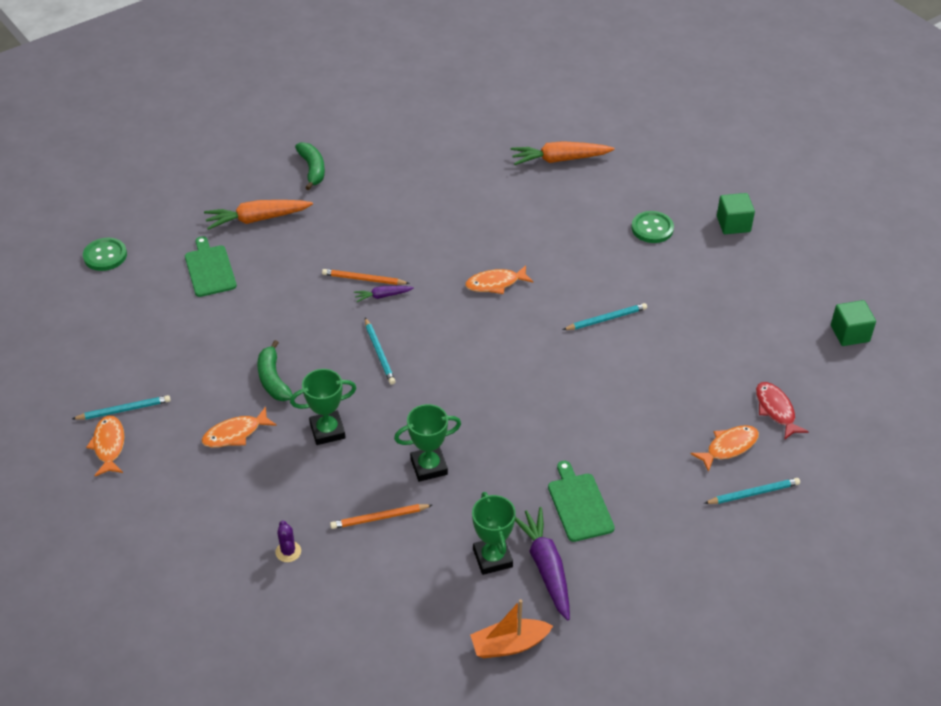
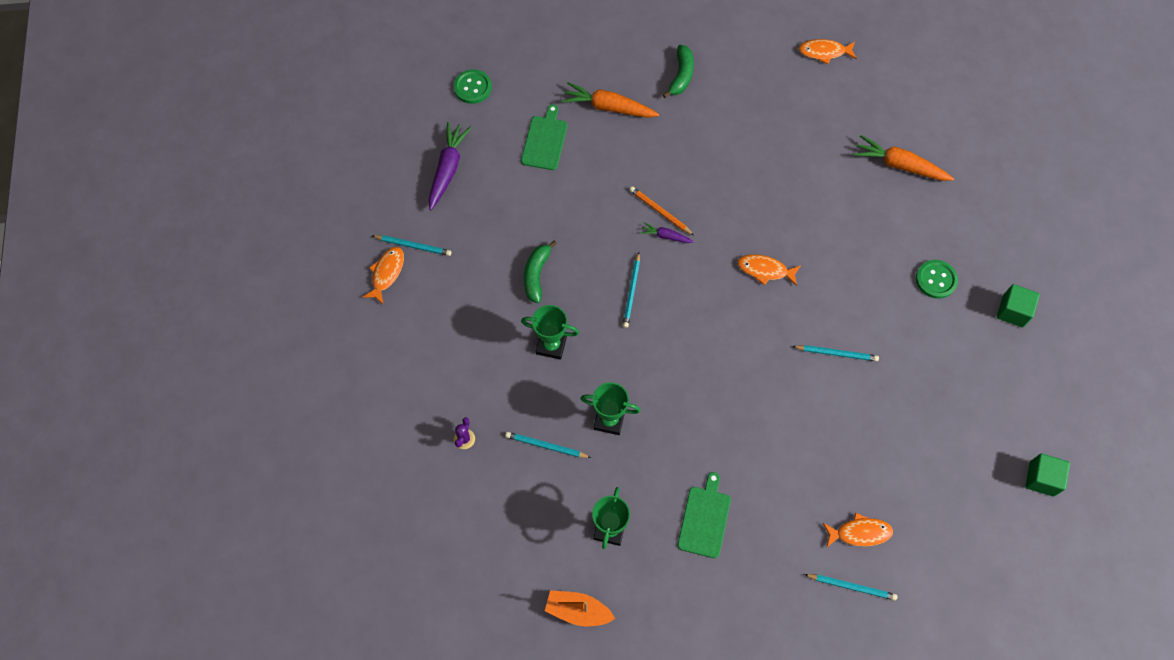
camera: 30 degrees right, 20 degrees up
(235, 434) = (482, 311): orange fish -> orange fish (824, 52)
(379, 518) = (546, 446): orange pencil -> turquoise pencil
(546, 567) = (645, 560): purple carrot -> purple carrot (448, 169)
(776, 410) = (923, 519): red fish -> none

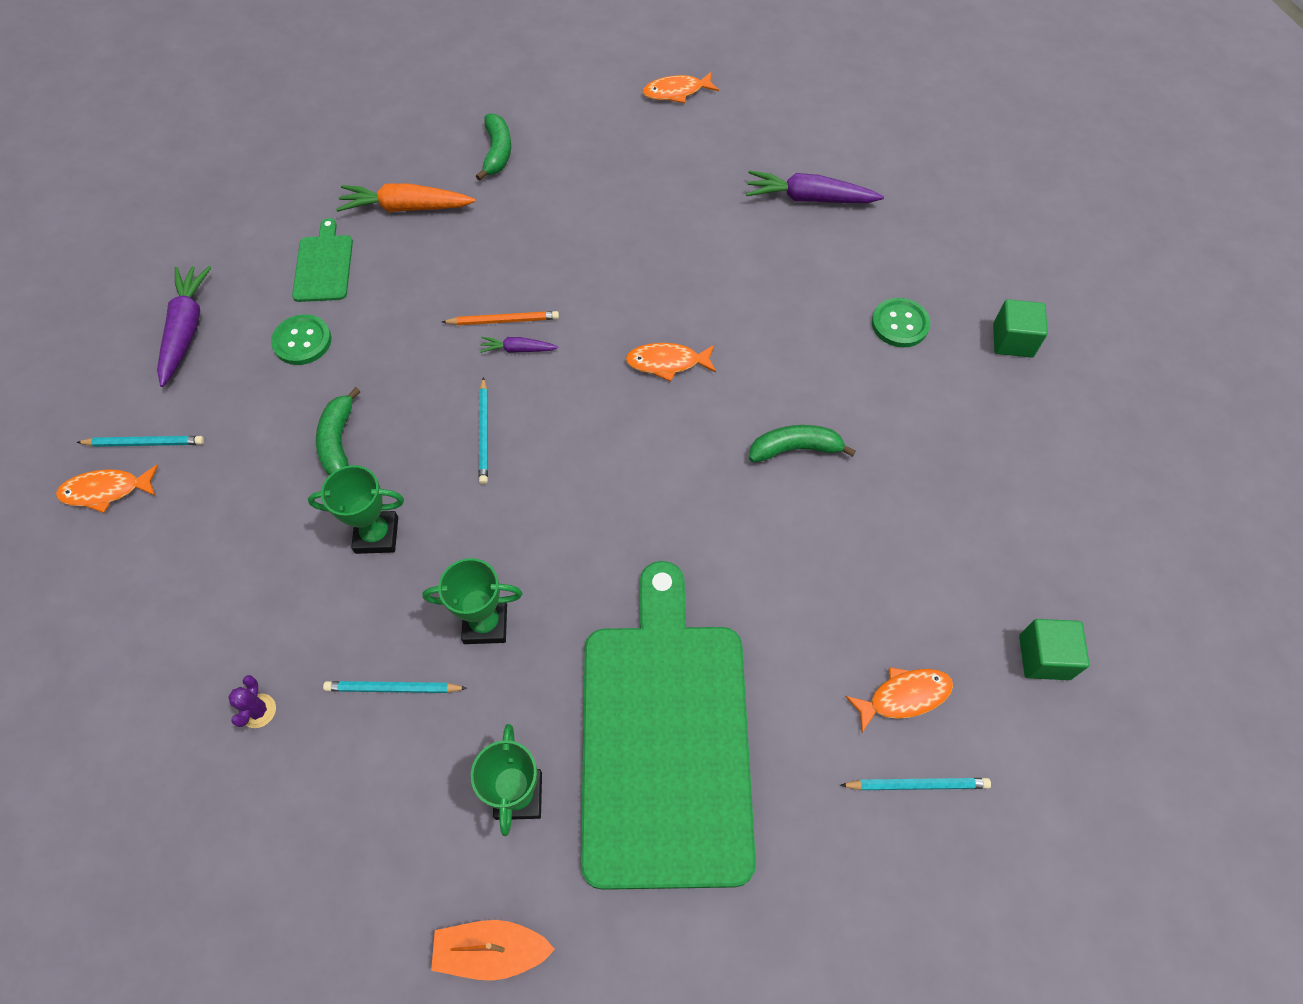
camera: 15 degrees left, 5 degrees down
(386, 273) = (106, 491): orange fish -> orange fish turned 105 degrees counterclockwise
(472, 87) = (211, 221): green button -> green button (302, 341)
(660, 212) = (503, 320): orange pencil -> orange pencil turned 150 degrees clockwise
(704, 519) = (665, 738): green cutting board -> green cutting board, size x2.41
(836, 353) = (795, 449): turquoise pencil -> green banana
(899, 165) = (809, 198): orange carrot -> purple carrot
(1041, 479) = (1131, 550): green cube -> green cube (1044, 657)

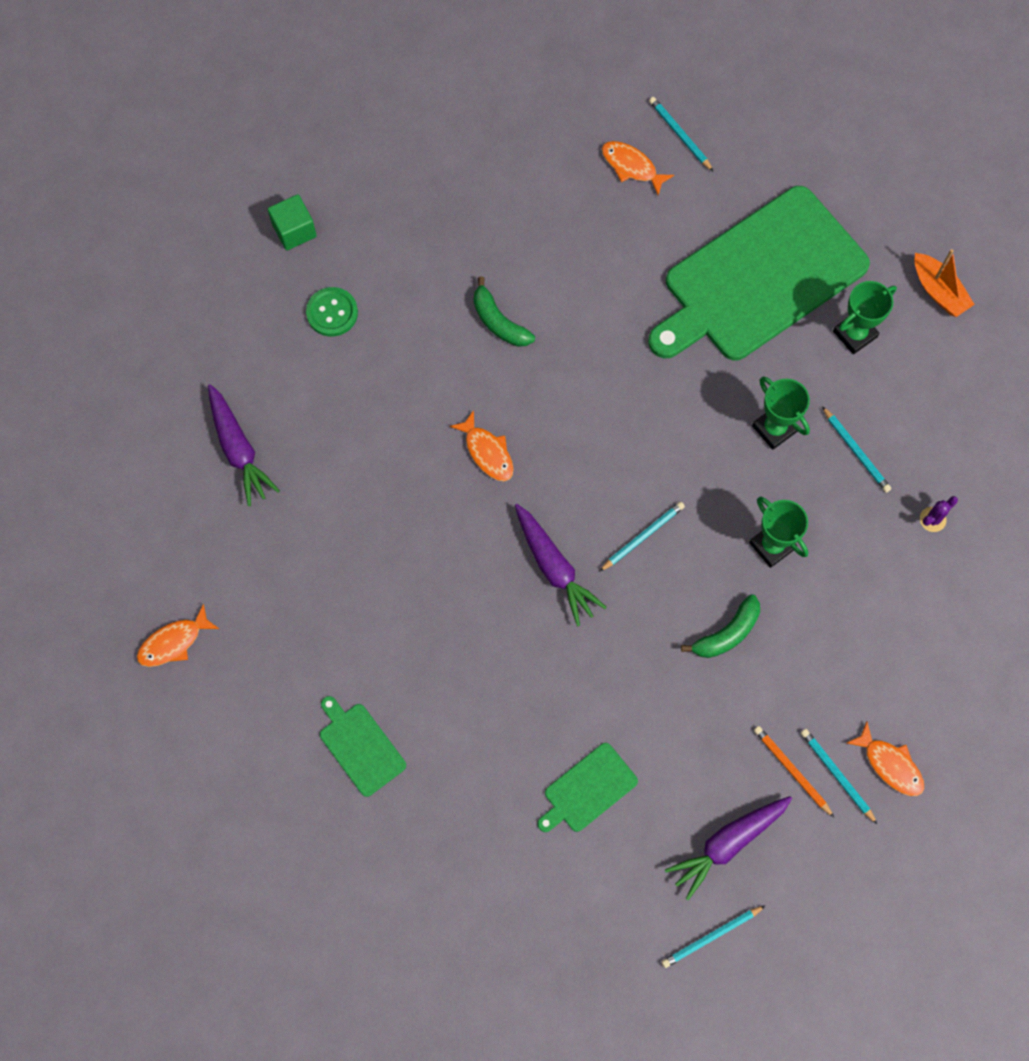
camera: 125 degrees left, 10 degrees up
(140, 277) = (711, 937): none -> turquoise pencil
(302, 341) = (668, 739): green button -> none
(406, 208) = (479, 773): orange carrot -> none
(497, 152) = (360, 746): green banana -> green cutting board
(503, 320) = (536, 599): orange pencil -> orange pencil (791, 771)
(518, 349) = (554, 568): purple carrot -> purple carrot, size x1.91
(676, 92) = (174, 642): orange fish -> orange fish turned 105 degrees clockwise
(1044, 657) = (546, 105): green cube -> none

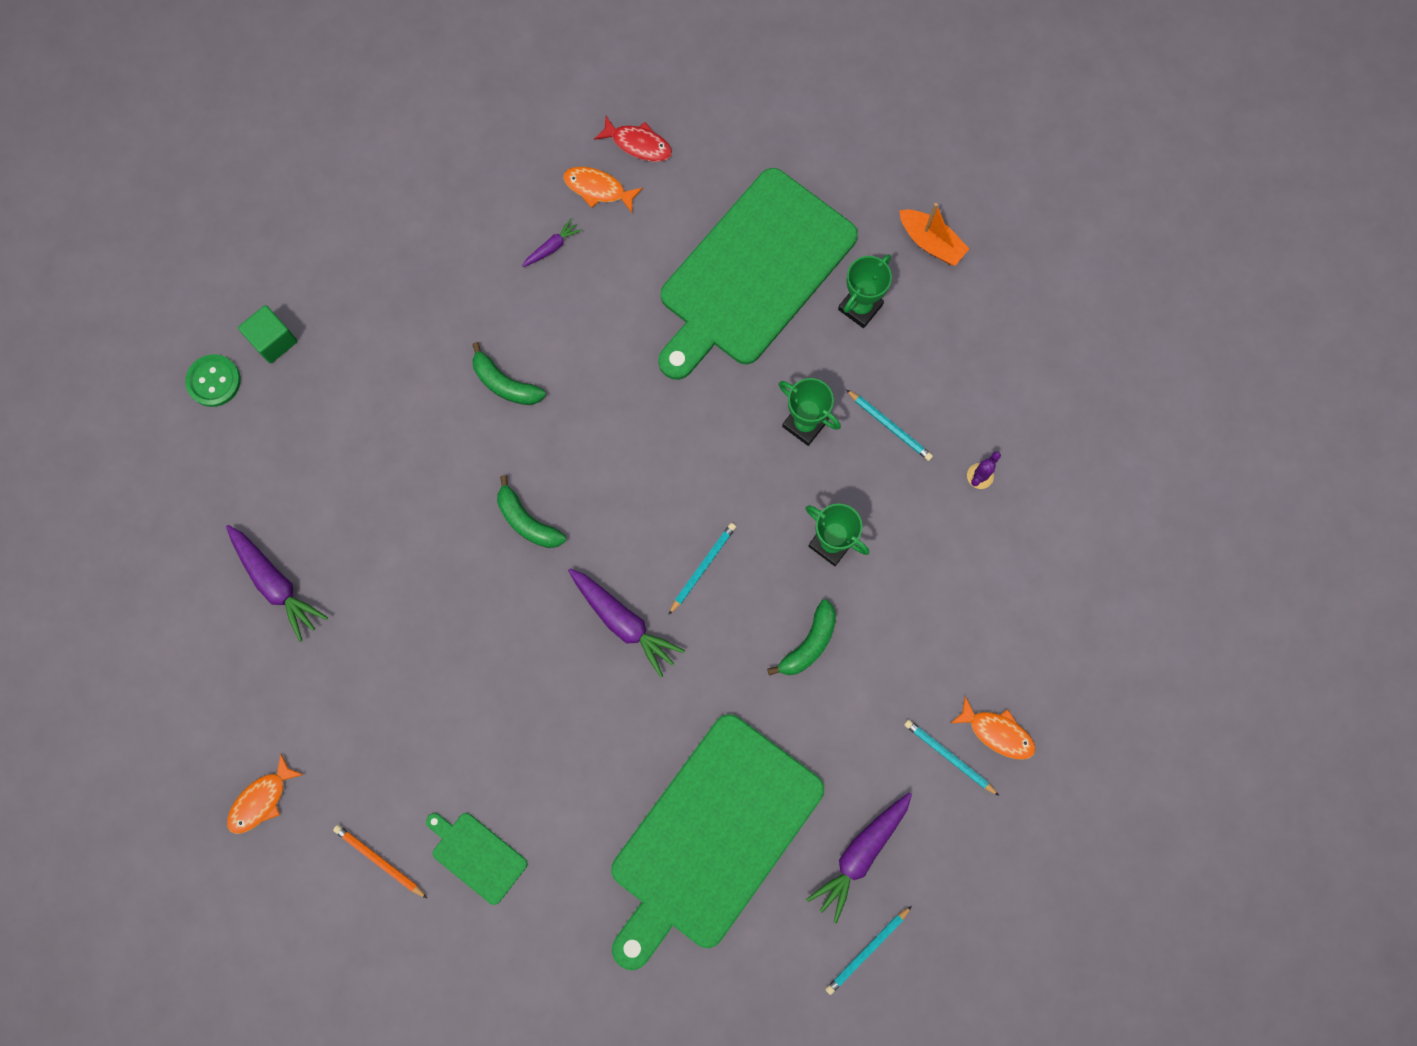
camera: 15 degrees left, 5 degrees up
(332, 313) = (334, 417): green button -> green button (214, 381)
(487, 452) = (527, 521): orange fish -> green banana
(574, 209) = (552, 247): none -> purple carrot
(587, 789) = (712, 837): green cutting board -> green cutting board, size x2.41
(680, 135) = (638, 144): turquoise pencil -> red fish
(791, 771) = (904, 764): orange pencil -> orange pencil (379, 861)

